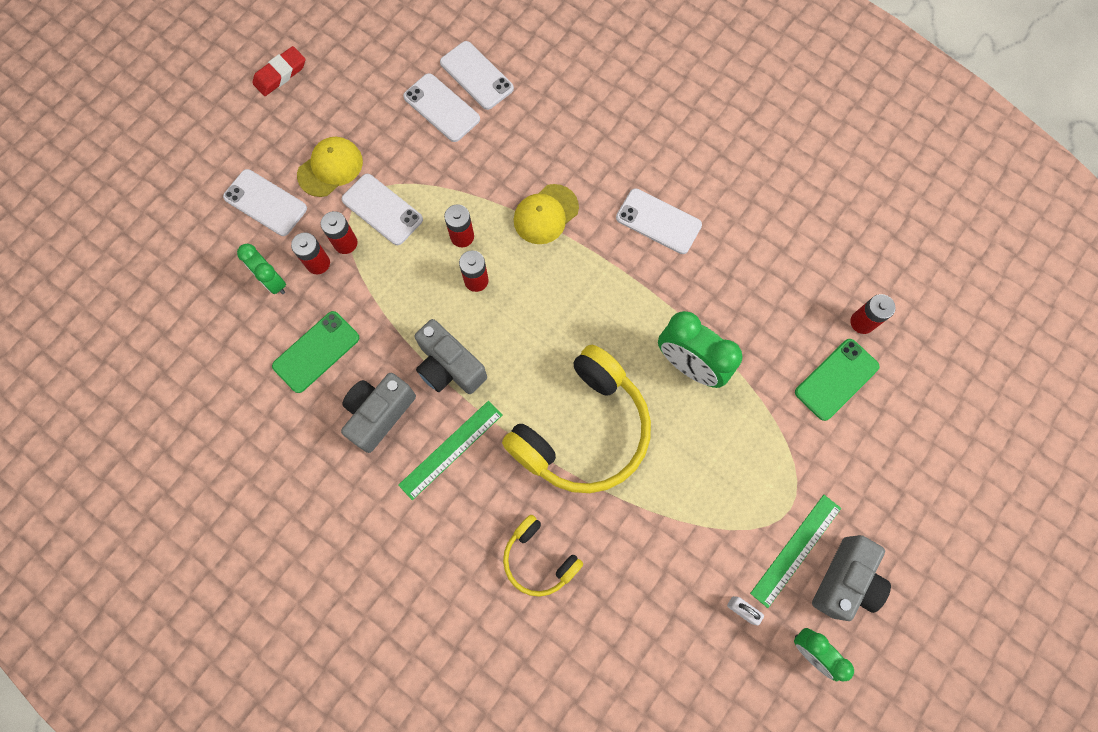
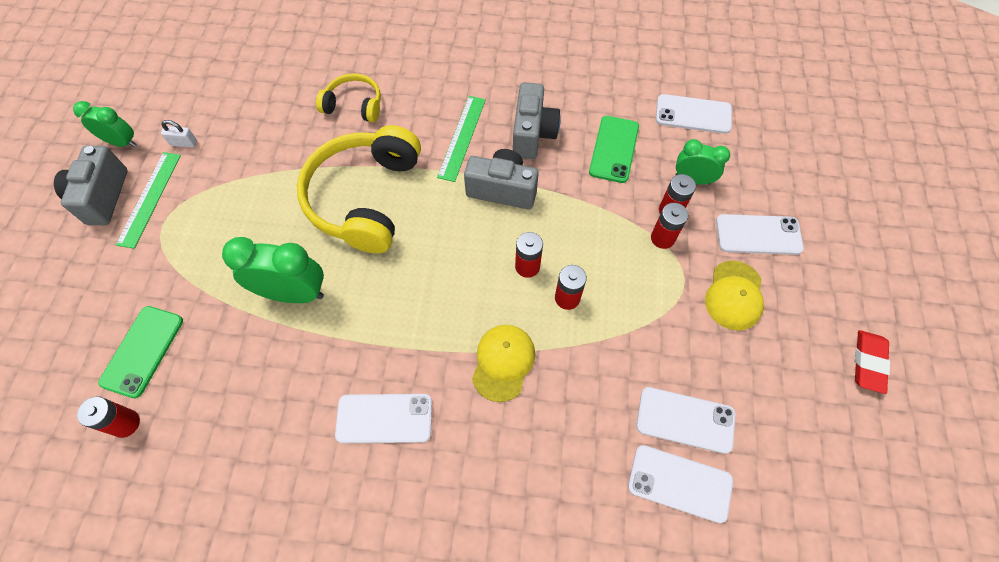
camera: 150 degrees right, 10 degrees down
(382, 209) = (656, 283): white phone -> white phone (693, 114)

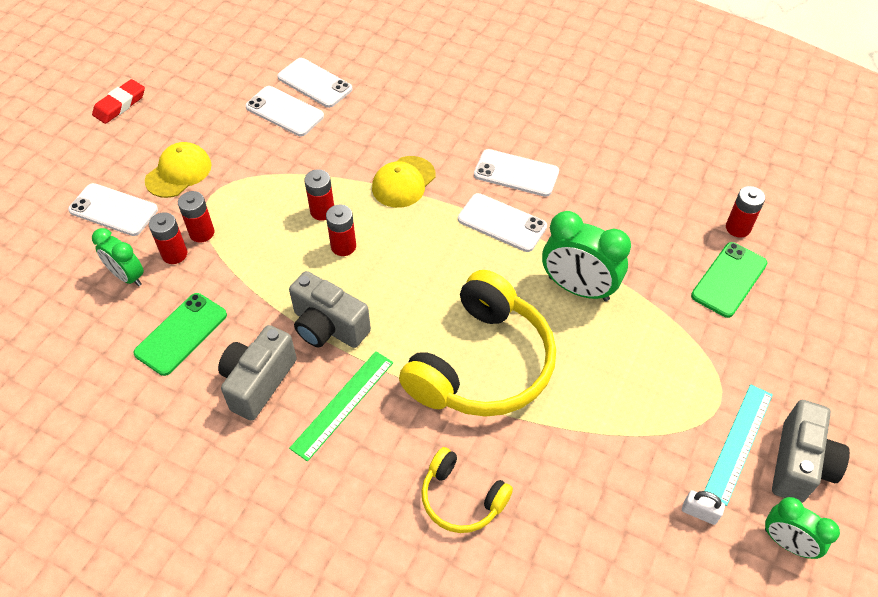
camera: 160 degrees left, 10 degrees down
(150, 199) = (738, 442): green ruler -> turquoise ruler
(693, 114) = (62, 346): white phone -> white phone (502, 223)

